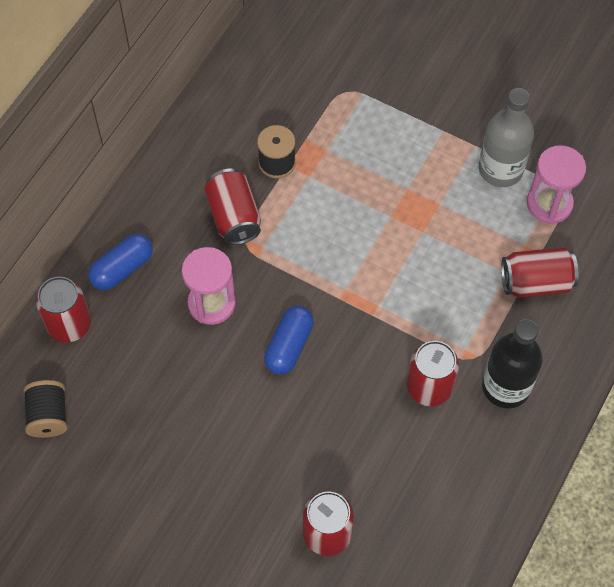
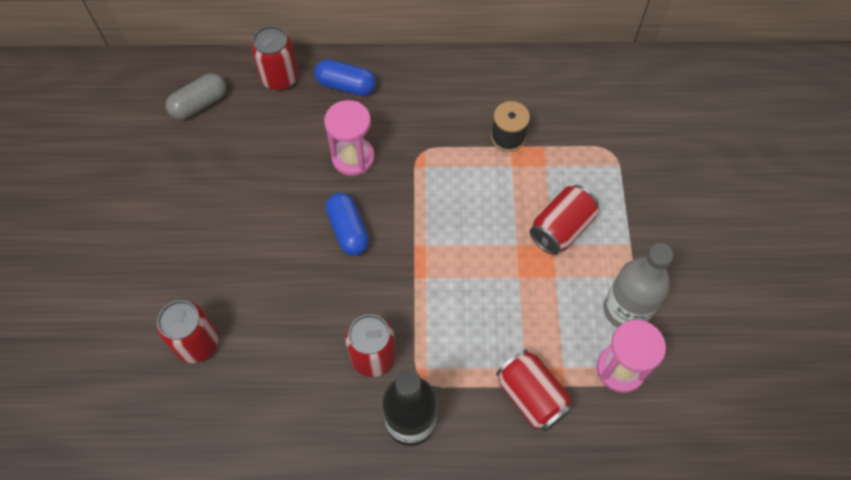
camera: 60 degrees right, 0 degrees up
(48, 416) = (199, 104): black spool -> grey capsule
(234, 217) = (438, 133): red can -> red can (561, 228)
(289, 346) = (348, 230): blue capsule -> blue capsule turned 75 degrees clockwise

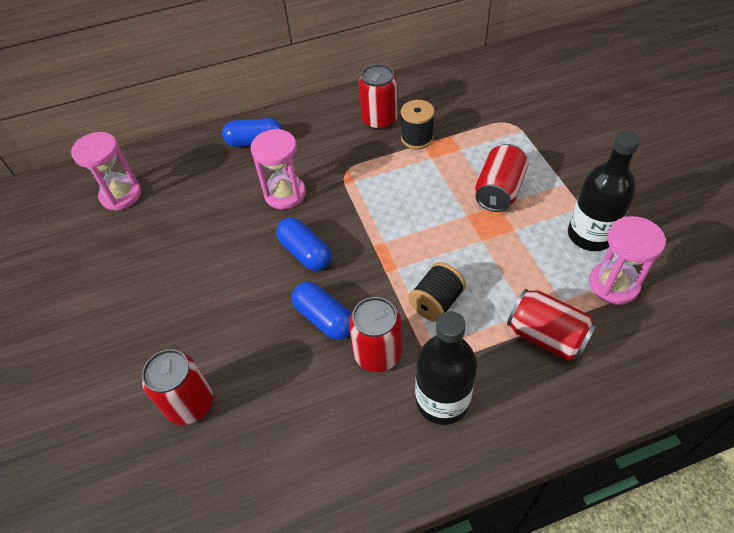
camera: 15 degrees left, 10 degrees down
(199, 104) = (121, 195): grey capsule -> pink hourglass
(280, 78) = (191, 153): red can -> red can (379, 120)
(340, 305) = (324, 318): none -> blue capsule
(447, 326) = (436, 302): none -> black spool
(626, 310) = (590, 235): grey bottle -> black bottle

